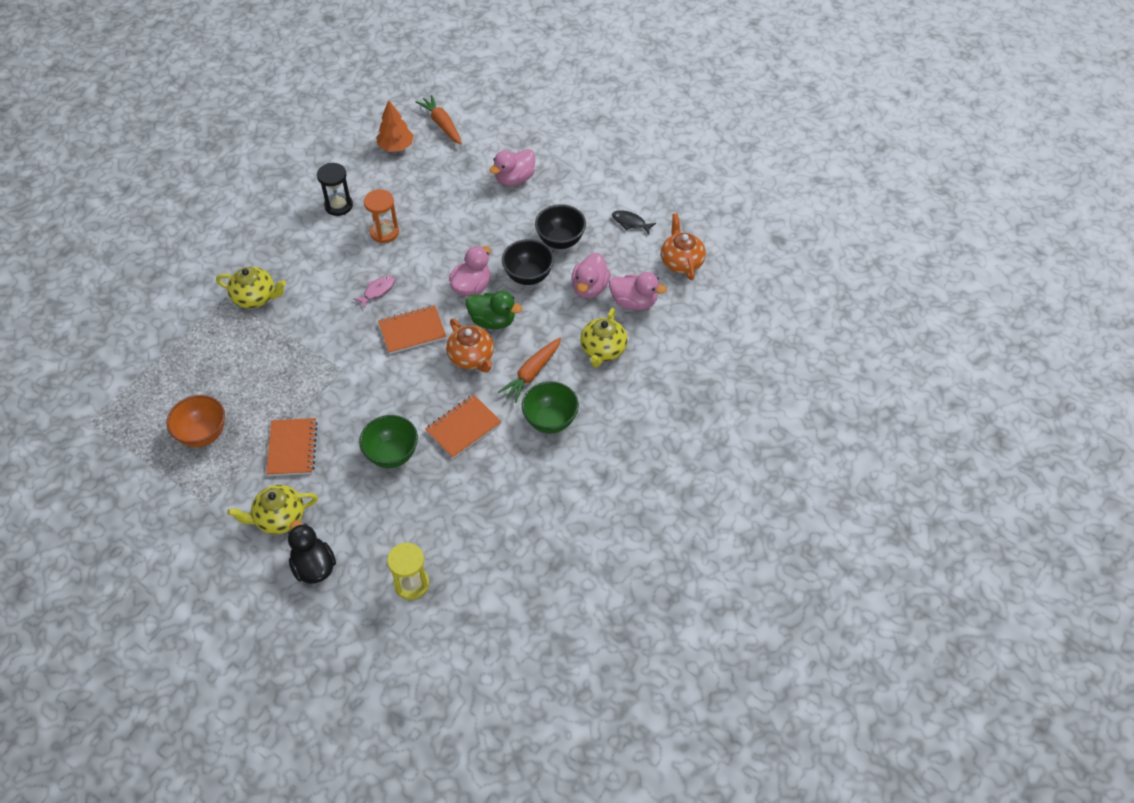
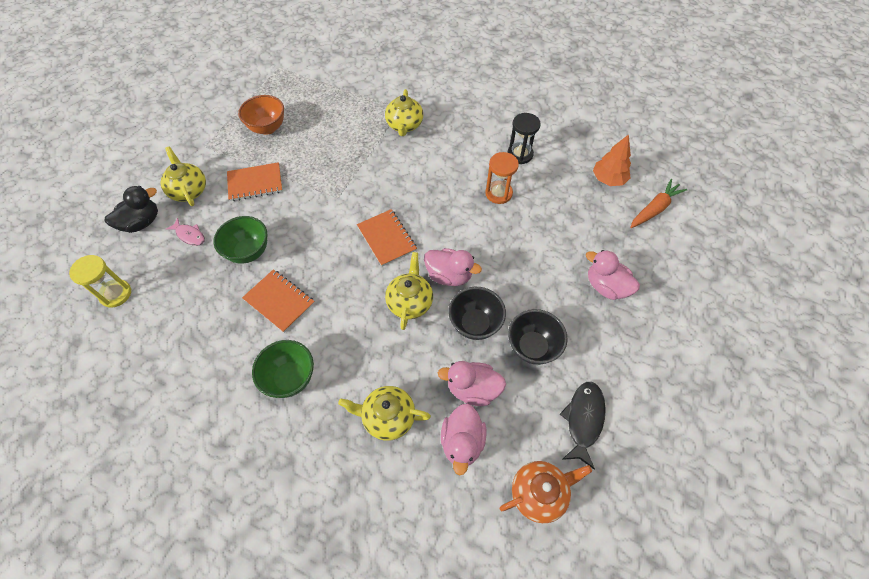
camera: 80 degrees right, 5 degrees up
(377, 291) = (428, 203): pink fish -> pink fish (189, 235)
(472, 358) = (362, 292): orange teapot -> none
(492, 321) = (410, 302): green duck -> yellow teapot
(532, 373) = (348, 350): orange carrot -> none
(630, 223) = (583, 420): black fish -> black fish, size x1.57

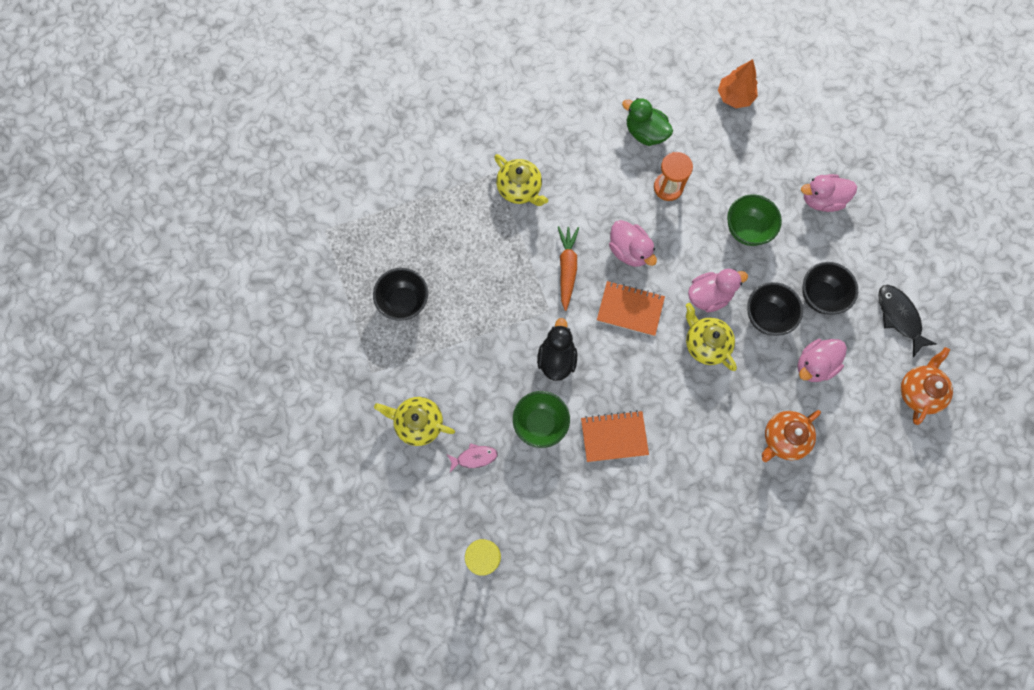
camera: 45 degrees left, 15 degrees up
(141, 222) = (419, 487): black duck -> black duck (556, 358)
(255, 183) = (465, 363): orange notebook -> none
(267, 128) = (404, 302): orange bowl -> black bowl
(290, 378) = (691, 480): green bowl -> green bowl (747, 229)
(387, 417) = (783, 438): yellow teapot -> orange teapot
(462, 442) = (844, 406): pink duck -> pink duck (629, 250)
(520, 154) = (645, 133): black hourglass -> green duck
(654, 209) = (792, 95): orange carrot -> orange carrot (567, 268)

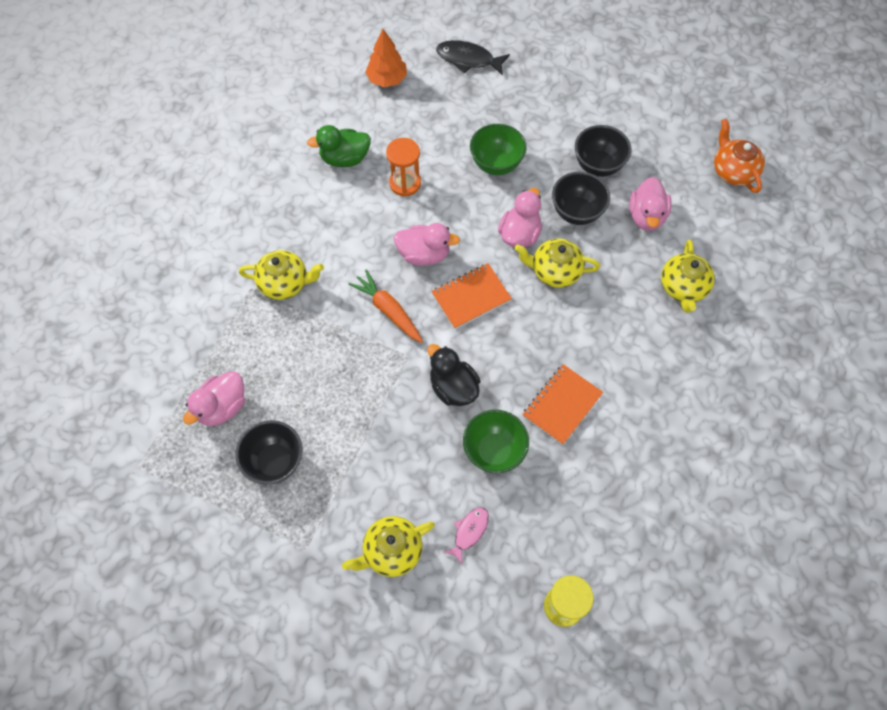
camera: 45 degrees left, 10 degrees down
(783, 438) = (683, 288): orange teapot -> yellow teapot
(821, 200) = (526, 99): pink duck -> pink duck (222, 407)
(899, 317) = (665, 133): black fish -> black fish (468, 59)

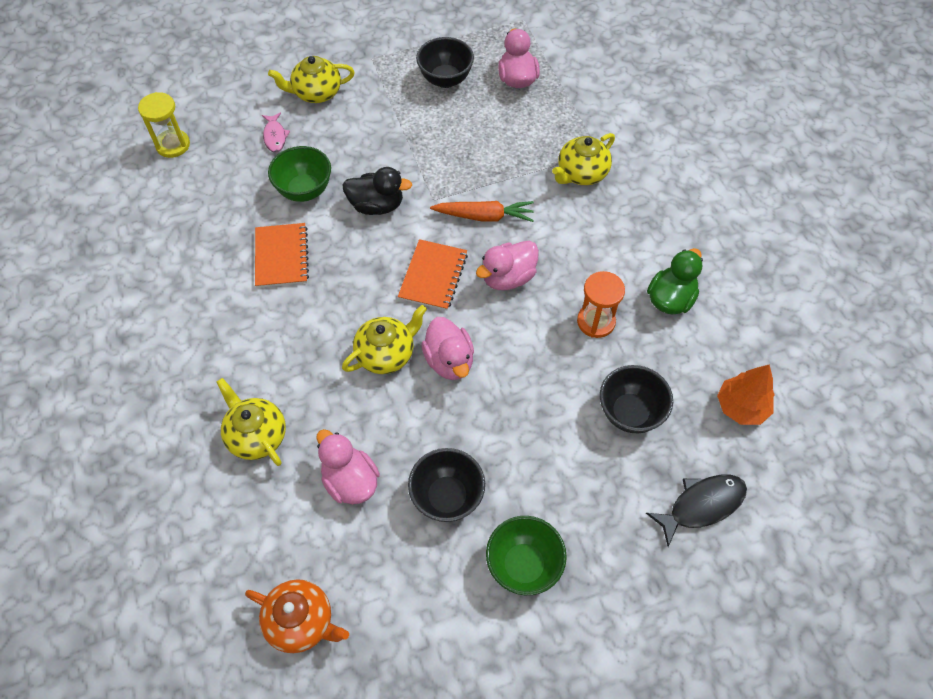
camera: 135 degrees right, 5 degrees down
(391, 551) = (316, 93): yellow teapot -> yellow teapot turned 120 degrees counterclockwise
(496, 164) = (542, 410): green bowl -> green bowl (523, 565)
(576, 212) = (420, 426): black bowl -> black bowl (630, 413)

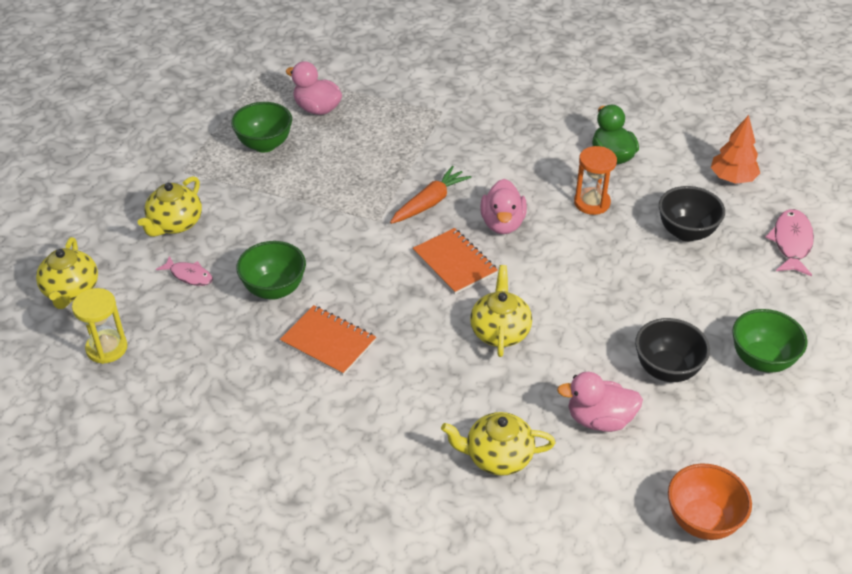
camera: 50 degrees left, 15 degrees down
(301, 621) = (702, 521): orange teapot -> orange bowl
(377, 205) = (345, 255): black duck -> none
(445, 79) = (264, 144): black bowl -> green bowl
(449, 361) = (545, 299): pink duck -> none
(581, 173) = (450, 131): yellow teapot -> yellow teapot (71, 291)
(701, 505) = (791, 243): black fish -> pink fish

